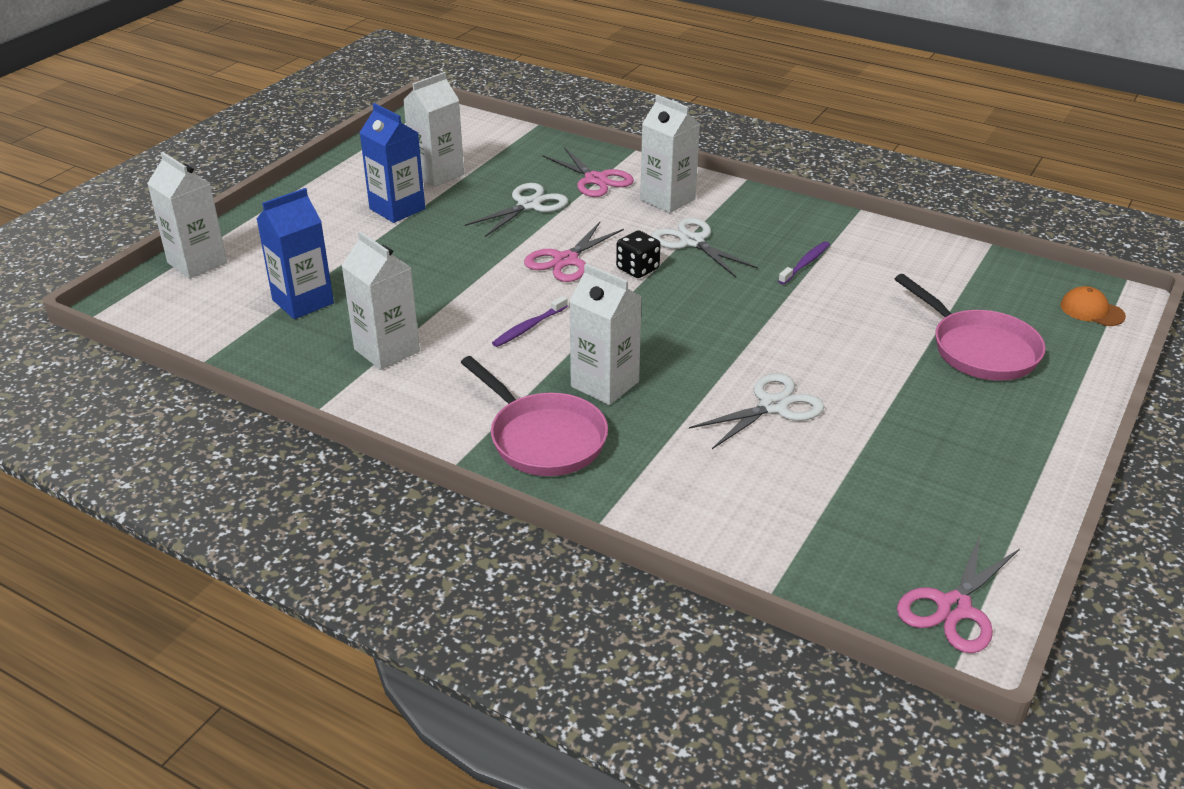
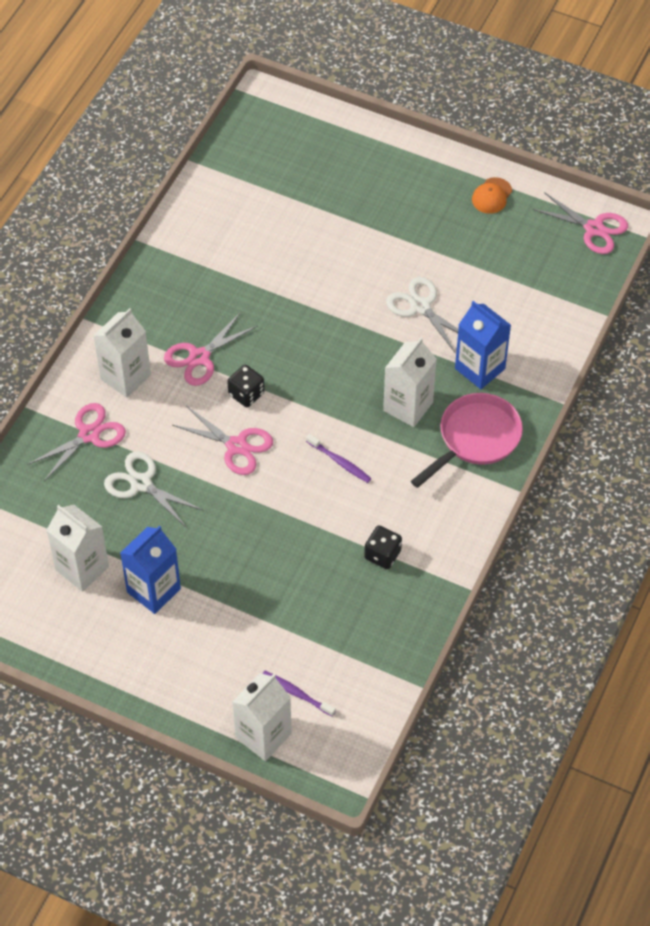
camera: 95 degrees left, 20 degrees up
(303, 302) = (319, 631): blue carton -> blue carton (480, 368)
(387, 350) = (382, 555): white carton -> black dice
(692, 242) = (199, 357): white scissors -> pink scissors
(805, 263) = (229, 281): purple toothbrush -> purple toothbrush (296, 693)
(979, 349) = (338, 186): pink pan -> none
(1091, 311) = (281, 116): orange cap -> orange cap (492, 196)

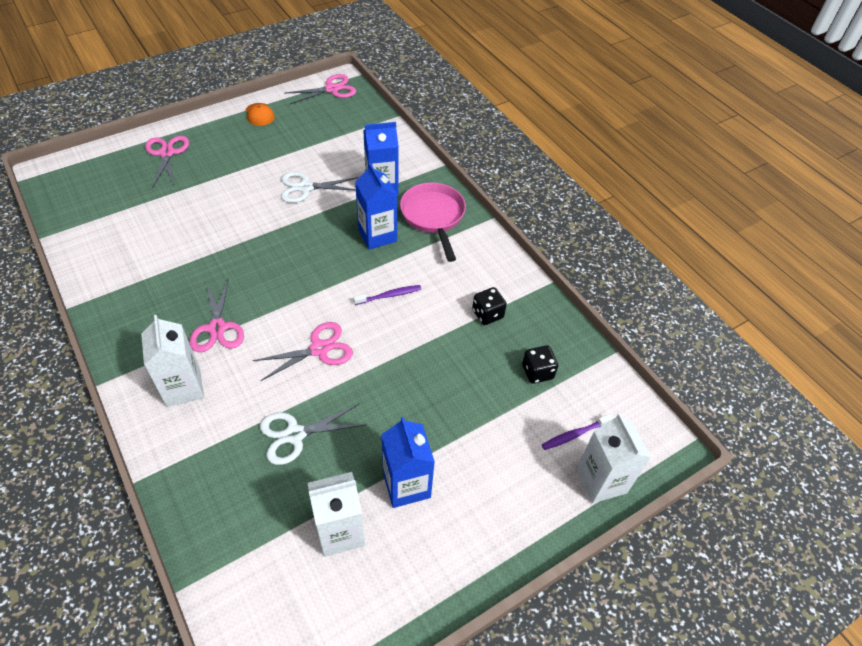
camera: 60 degrees left, 5 degrees down
(89, 435) = (211, 447): pink scissors -> pink scissors (167, 153)
(246, 394) = (279, 317): black dice -> black dice (537, 372)
(408, 406) = (377, 235): white carton -> blue carton

